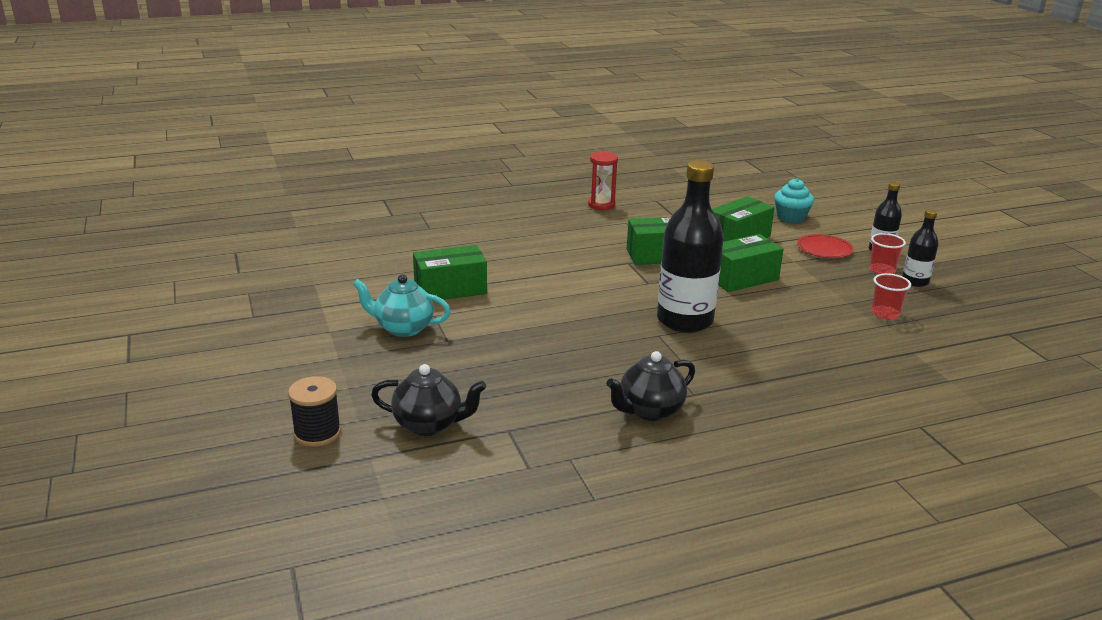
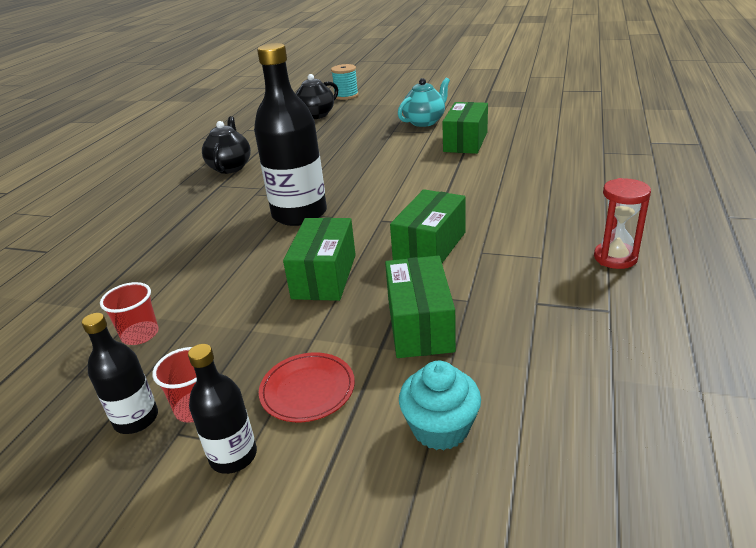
camera: 130 degrees right, 5 degrees up
(317, 433) = (346, 96): black spool -> turquoise spool

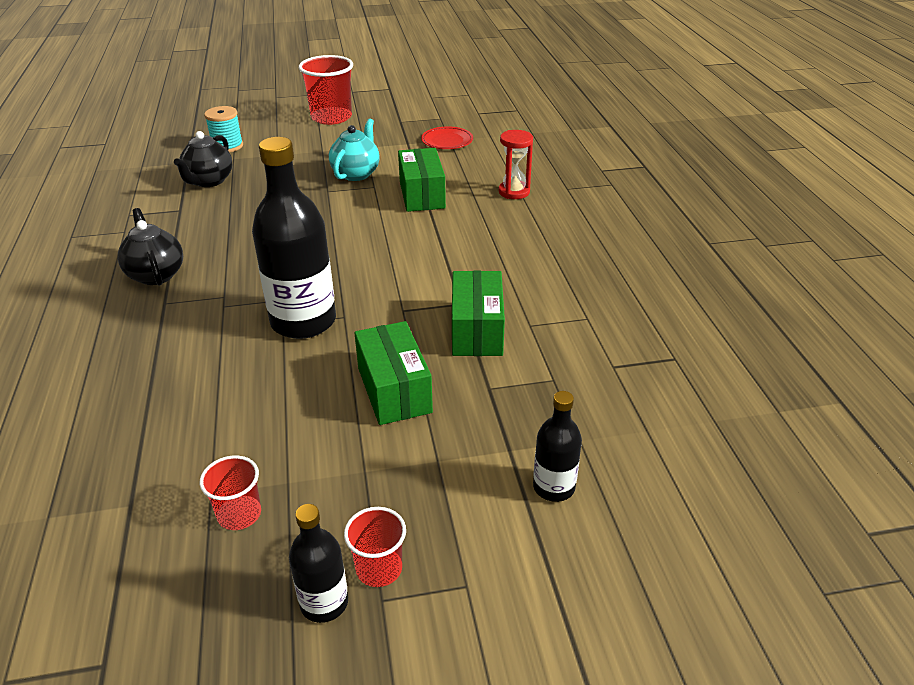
camera: 30 degrees left, 5 degrees up
(233, 456) = (457, 599): black bottle -> black bottle (554, 487)
(307, 390) = (475, 513): red plate -> red plate (447, 141)
(420, 325) = (529, 417): green box -> none
(437, 84) = (331, 117): none -> red cup
(440, 428) = (616, 507): turquoise cupcake -> none
(615, 258) = (648, 305): red hourglass -> red hourglass (514, 192)

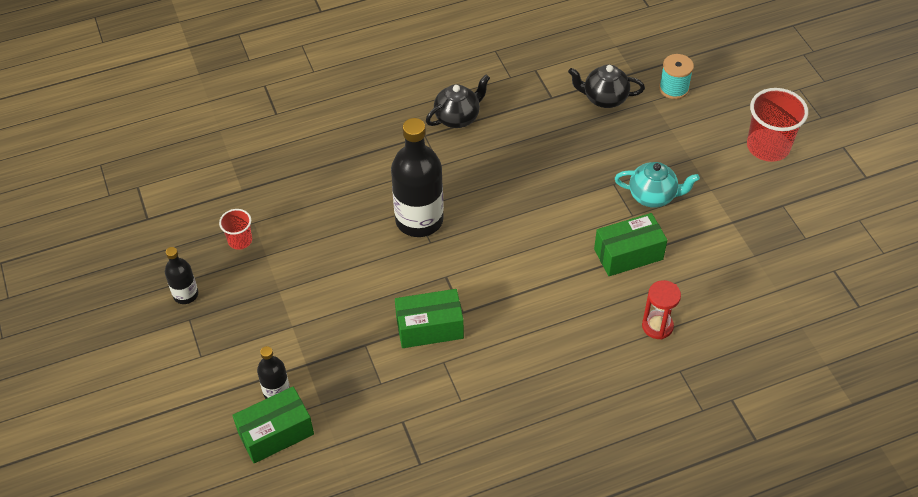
camera: 80 degrees right, 15 degrees up
(379, 568) = (208, 313): red cup -> none
(394, 390) = (354, 290): green box -> green box (276, 433)
(447, 141) = (750, 254): red plate -> none

